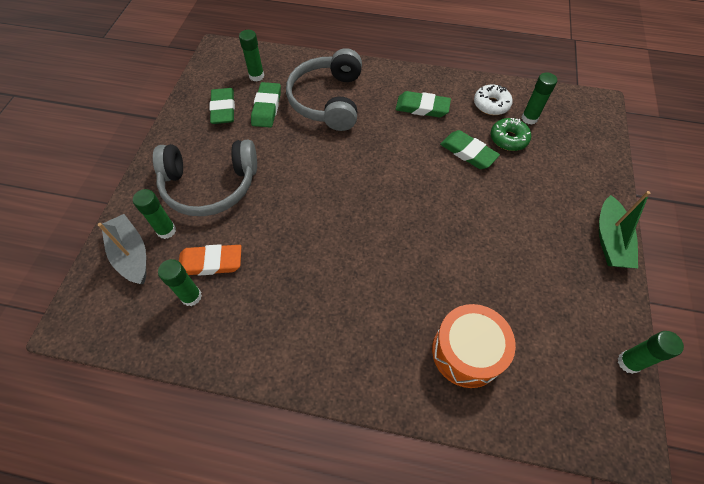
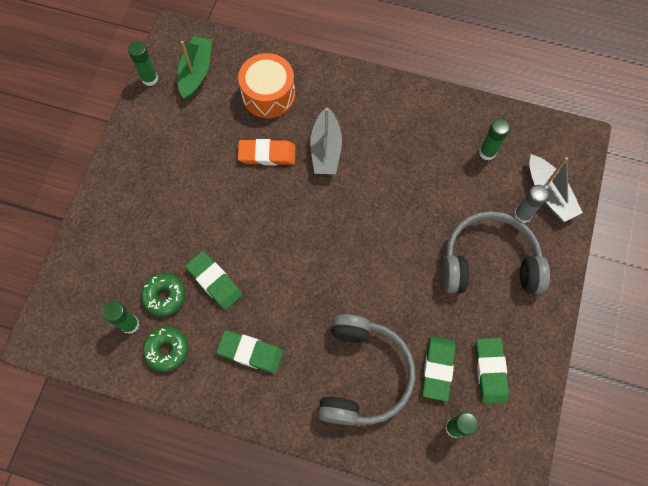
camera: 175 degrees left, 10 degrees up
(166, 230) = (522, 215): green glue stick -> grey glue stick
(211, 262) = (475, 181): orange eraser -> orange eraser (267, 154)
(382, 285) = (326, 149): none -> grey boat
(491, 104) = (167, 350): white donut -> green donut
(610, 240) = (114, 173): green boat -> green boat (196, 72)

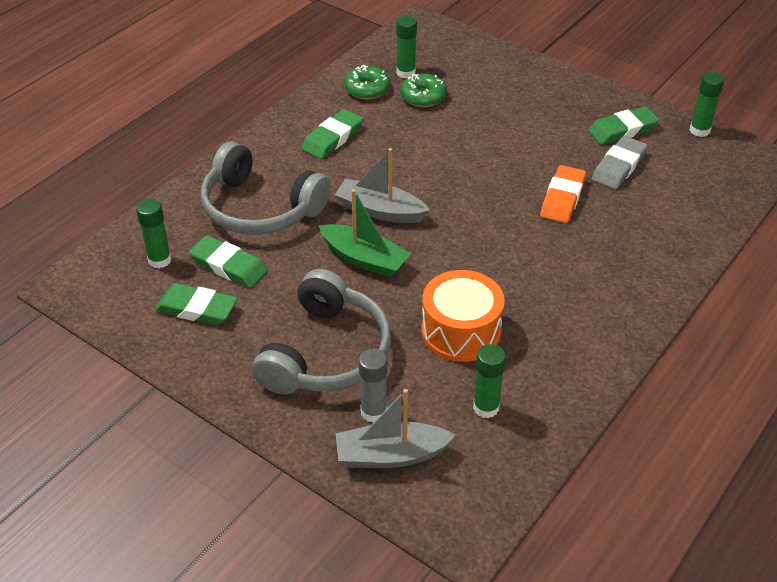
camera: 110 degrees right, 25 degrees down
(196, 72) = (700, 166): green boat -> green boat (364, 259)
(214, 281) = (422, 130): green eraser -> green eraser (622, 130)
(215, 124) = (619, 167): none -> grey eraser
(268, 95) = (650, 218): orange drum -> orange drum (461, 331)
(326, 149) = (552, 248): grey boat -> grey boat (380, 211)

